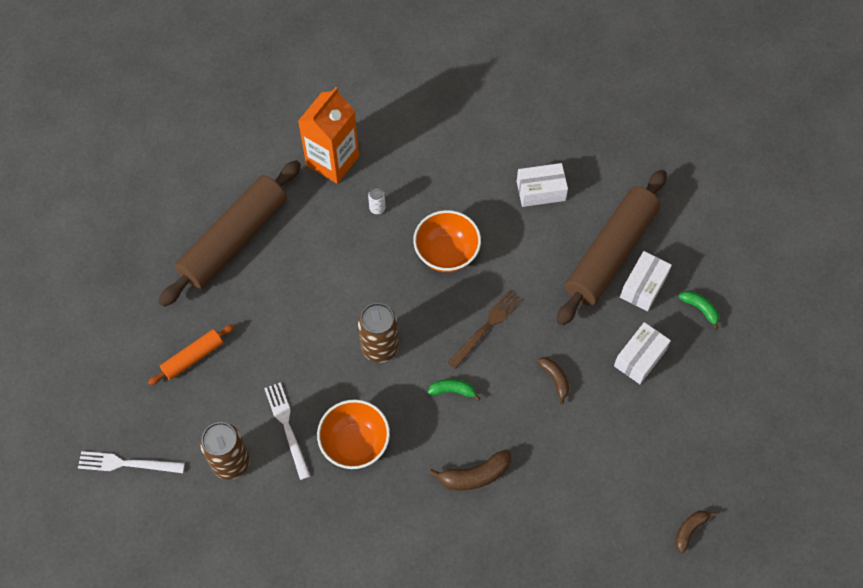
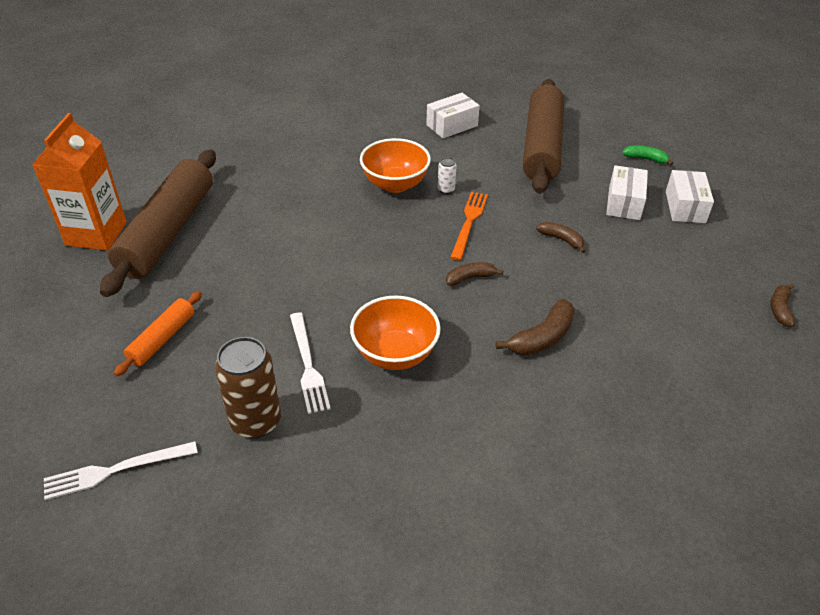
camera: 25 degrees left, 20 degrees down
(287, 427) = (308, 365): white fork -> white fork turned 150 degrees counterclockwise
(332, 161) = (245, 153): orange carton -> orange carton (96, 234)
(377, 208) = (308, 172): white can -> white can (446, 190)
(380, 347) = (372, 268): brown can -> none
(453, 391) = (470, 278): green banana -> brown banana
(486, 327) = (469, 222): brown fork -> orange fork
(643, 286) = (587, 158): white box -> white box (685, 207)

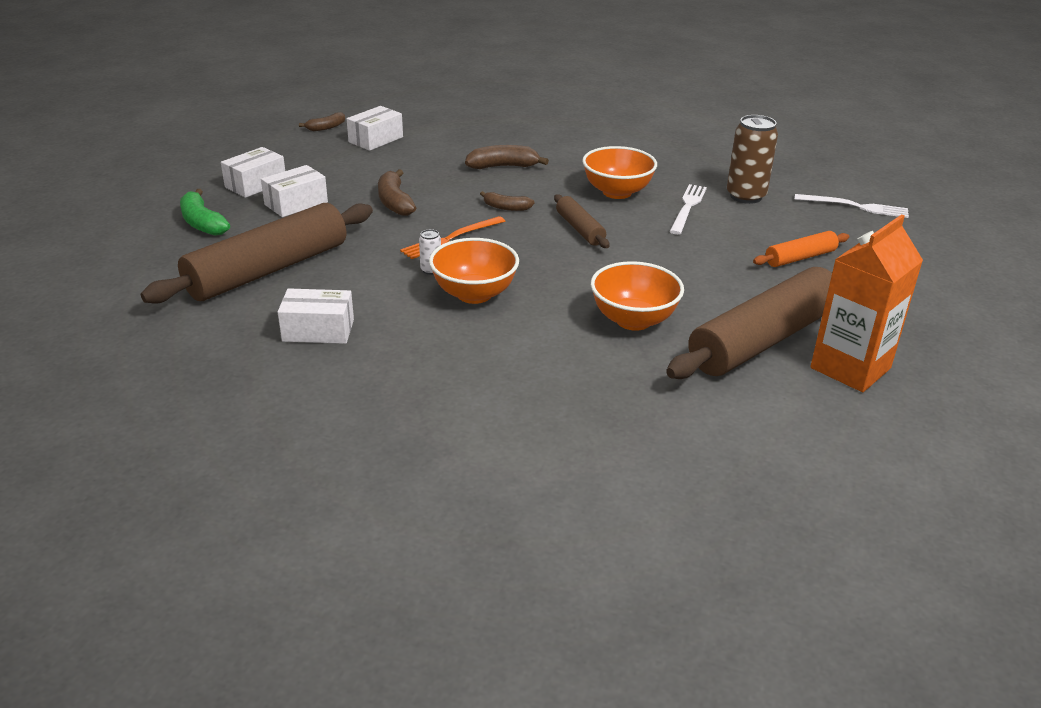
camera: 145 degrees left, 10 degrees down
(270, 209) = (633, 320): none -> orange bowl
(383, 281) = (580, 229): none -> brown rolling pin
(561, 239) = (394, 202): brown banana -> brown banana, size x1.55
(645, 159) = (202, 223): green banana -> green banana, size x1.55
(708, 315) = (376, 139): none -> white box

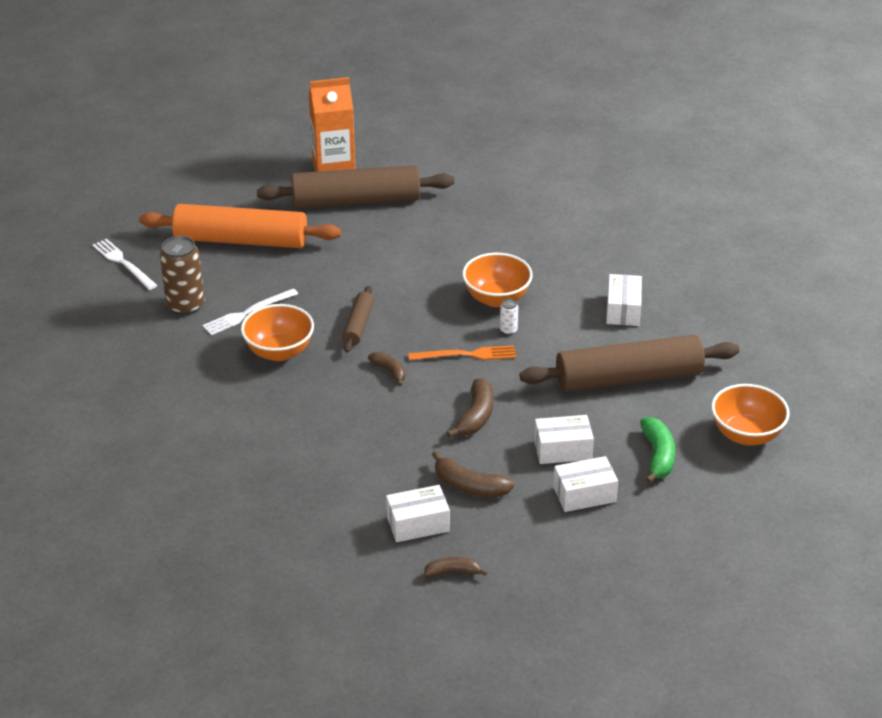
camera: 145 degrees left, 5 degrees up
(318, 330) = (623, 310): white box -> white box turned 60 degrees clockwise
(503, 166) = (336, 425): brown banana -> brown banana (469, 486)
(633, 320) = (415, 241): orange bowl -> orange bowl (746, 435)
(800, 258) = (241, 240): orange rolling pin -> orange rolling pin, size x2.08

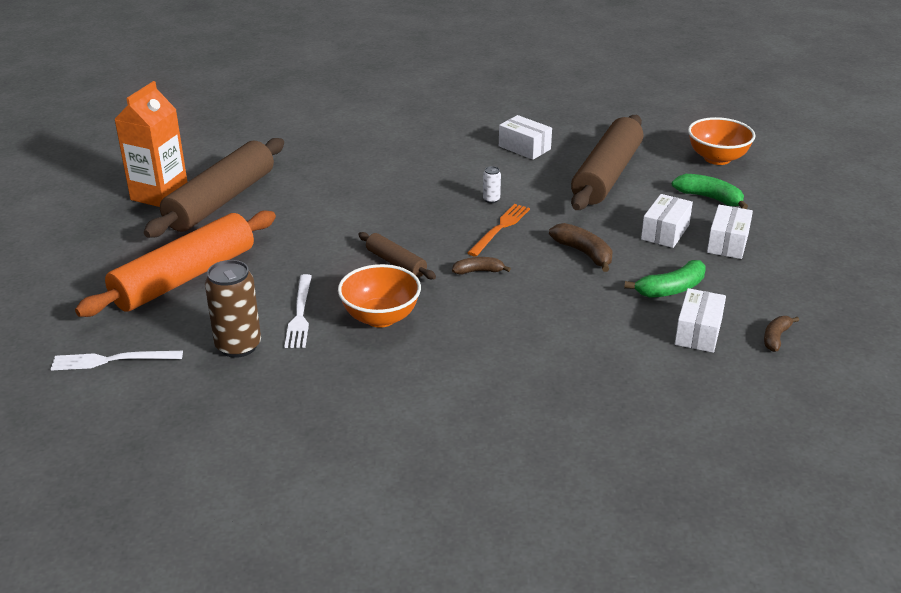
camera: 55 degrees left, 5 degrees down
(469, 486) = (671, 289): brown banana -> green banana
(496, 298) = (444, 189): orange bowl -> none

